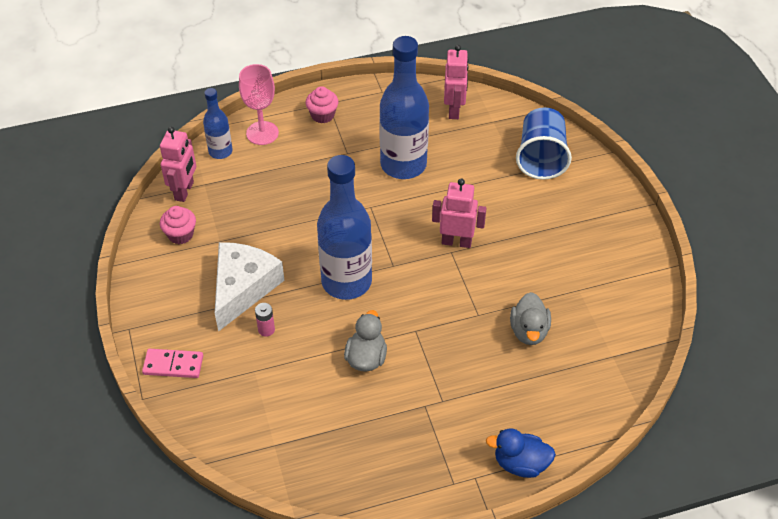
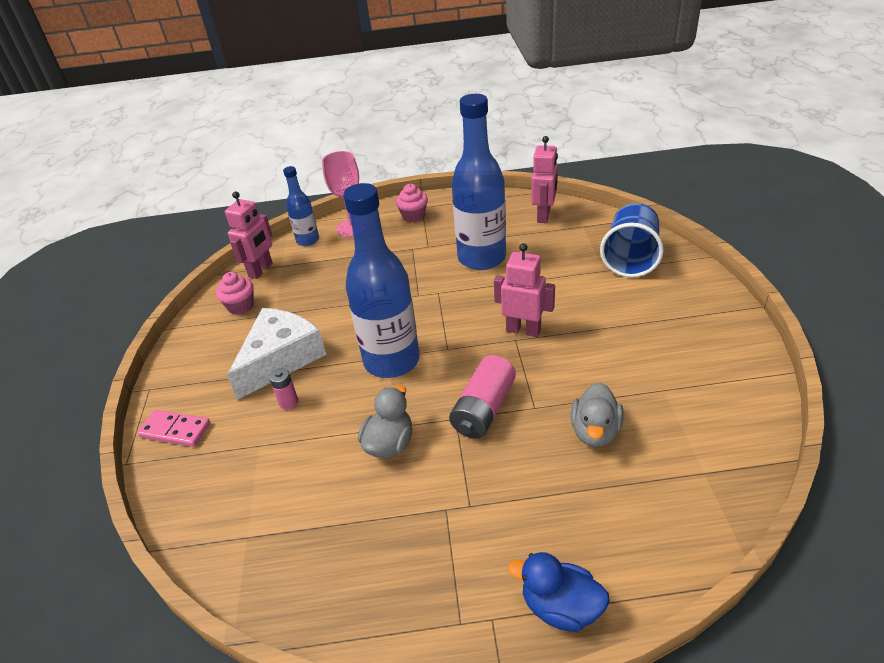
camera: 15 degrees right, 10 degrees down
(437, 320) = (483, 409): none -> pink battery

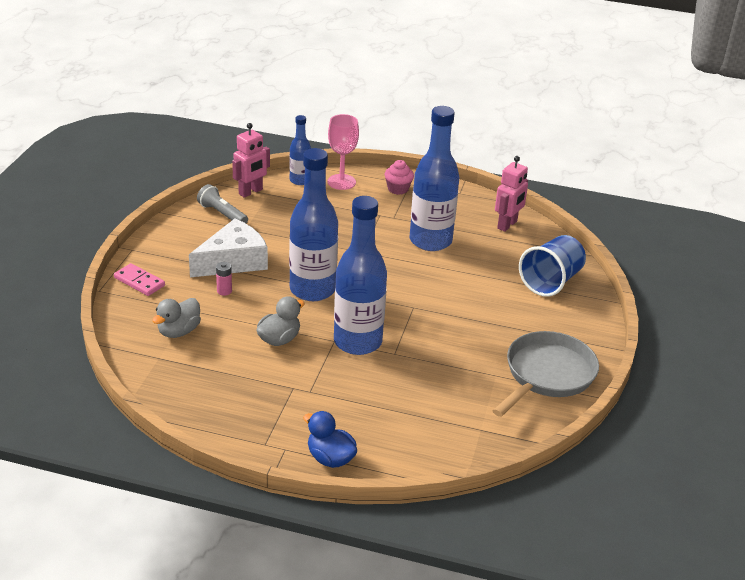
camera: 15 degrees right, 5 degrees down
(240, 306) = (222, 214): pink cupcake -> grey flashlight
(483, 409) = (357, 342): pink battery -> blue bottle
(523, 330) = (424, 303): pink robot -> none
(595, 431) = (425, 381): grey duck -> grey duck (178, 331)
(714, 367) = (547, 375): none -> grey pan

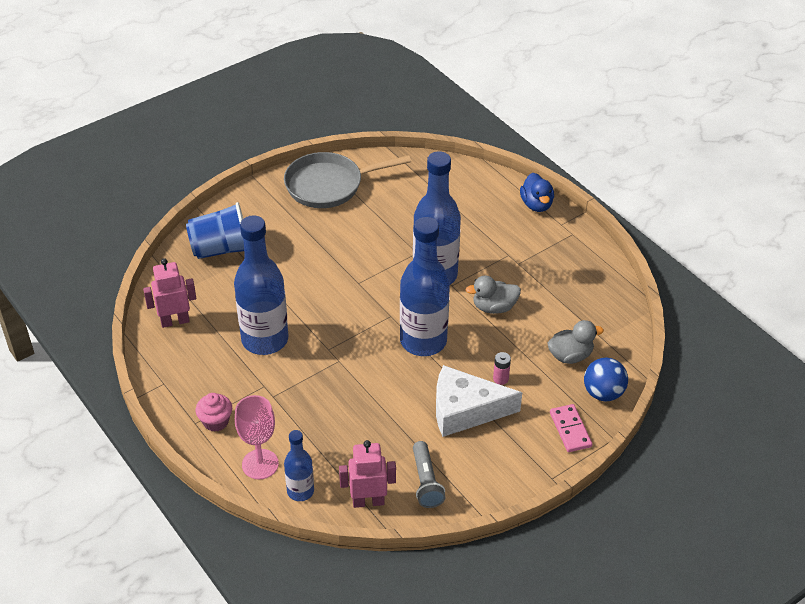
camera: 140 degrees left, 10 degrees up
(129, 316) = (603, 393): none -> blue ball

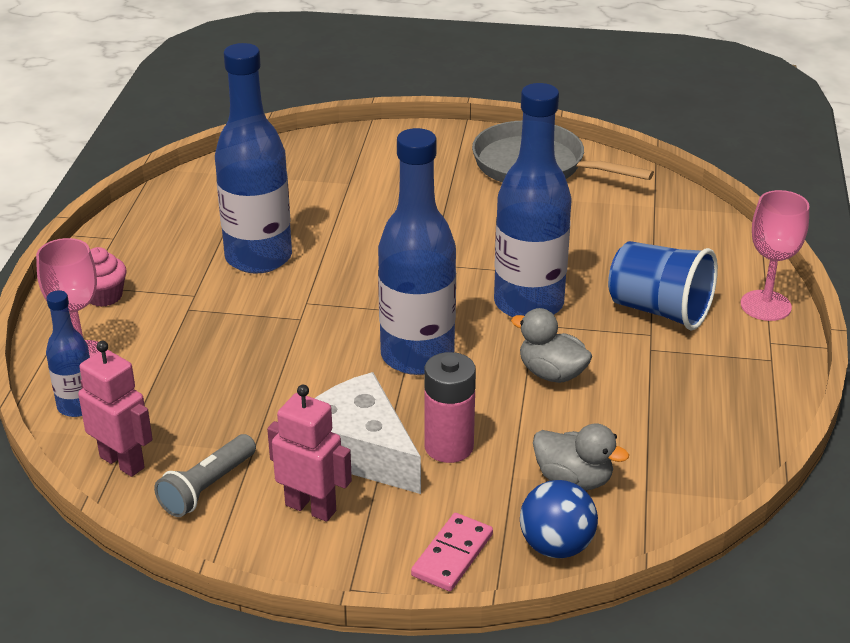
camera: 45 degrees right, 10 degrees down
(175, 321) = (204, 195): pink robot -> pink robot (311, 508)
(221, 249) = (340, 163): blue cup -> blue cup (659, 310)
(500, 379) = (449, 447): pink battery -> pink battery, size x1.91
(536, 204) = (765, 305): blue duck -> pink goblet

